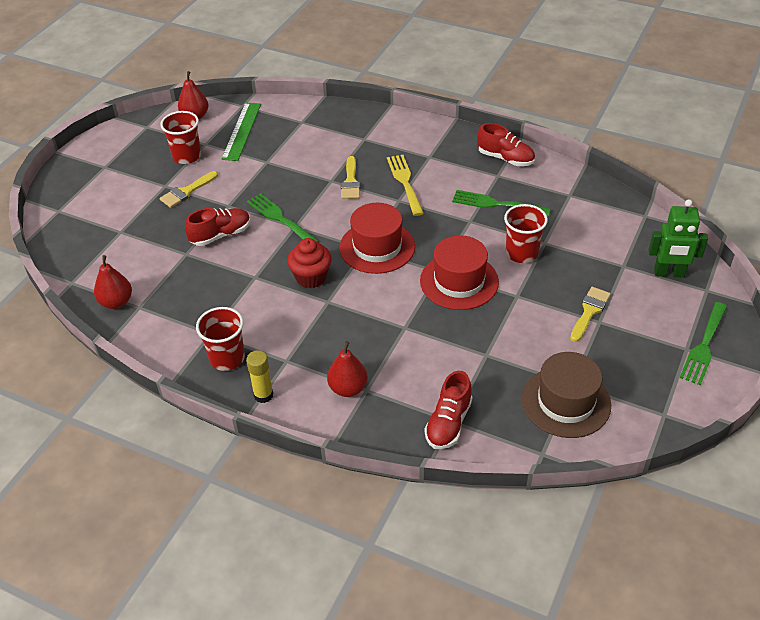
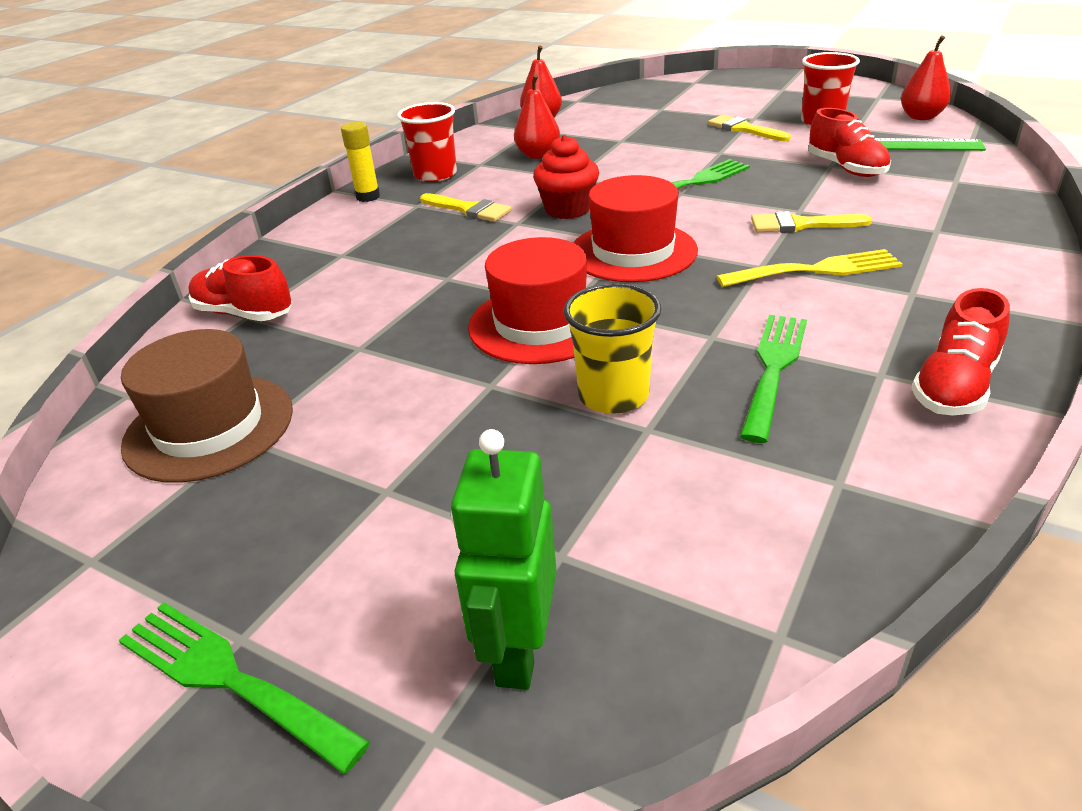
camera: 95 degrees right, 10 degrees down
(221, 235) = (657, 153): red shoe -> red shoe (846, 168)
(348, 388) = (350, 243): red pear -> red pear (538, 155)
(521, 253) = (613, 395): red cup -> yellow cup
(589, 311) = (419, 478): yellow brush -> yellow brush (469, 209)

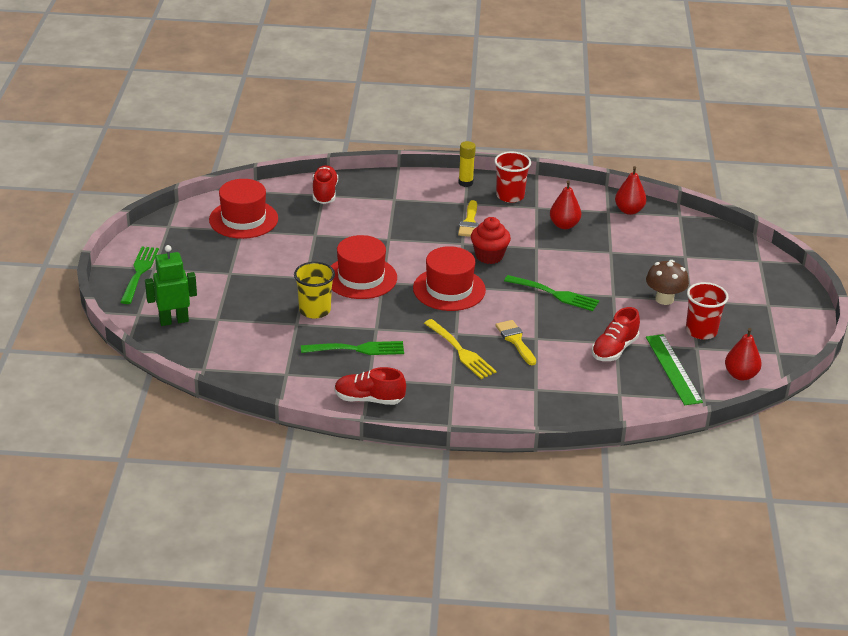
camera: 60 degrees right, 0 degrees up
(209, 427) = (243, 219): brown hat -> red hat
(744, 129) = (664, 299): yellow brush -> brown mushroom

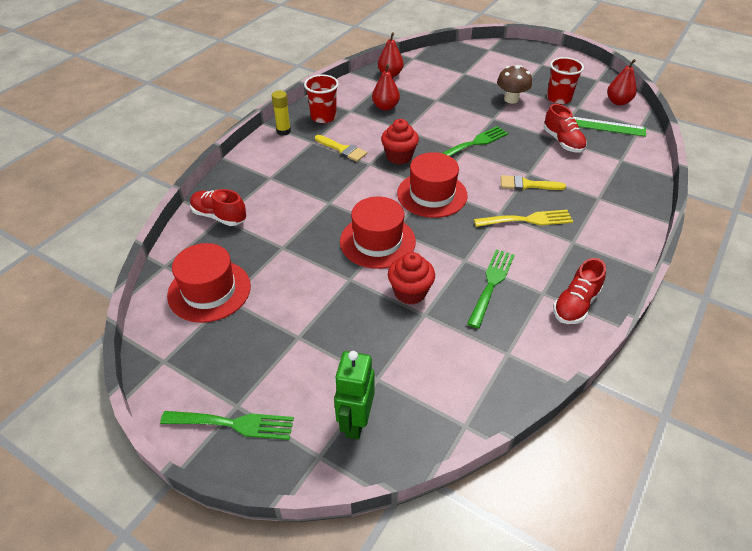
camera: 60 degrees left, 10 degrees up
(139, 272) = (234, 424): green fork -> green fork turned 150 degrees clockwise
(315, 310) = (410, 292): yellow cup -> red cupcake

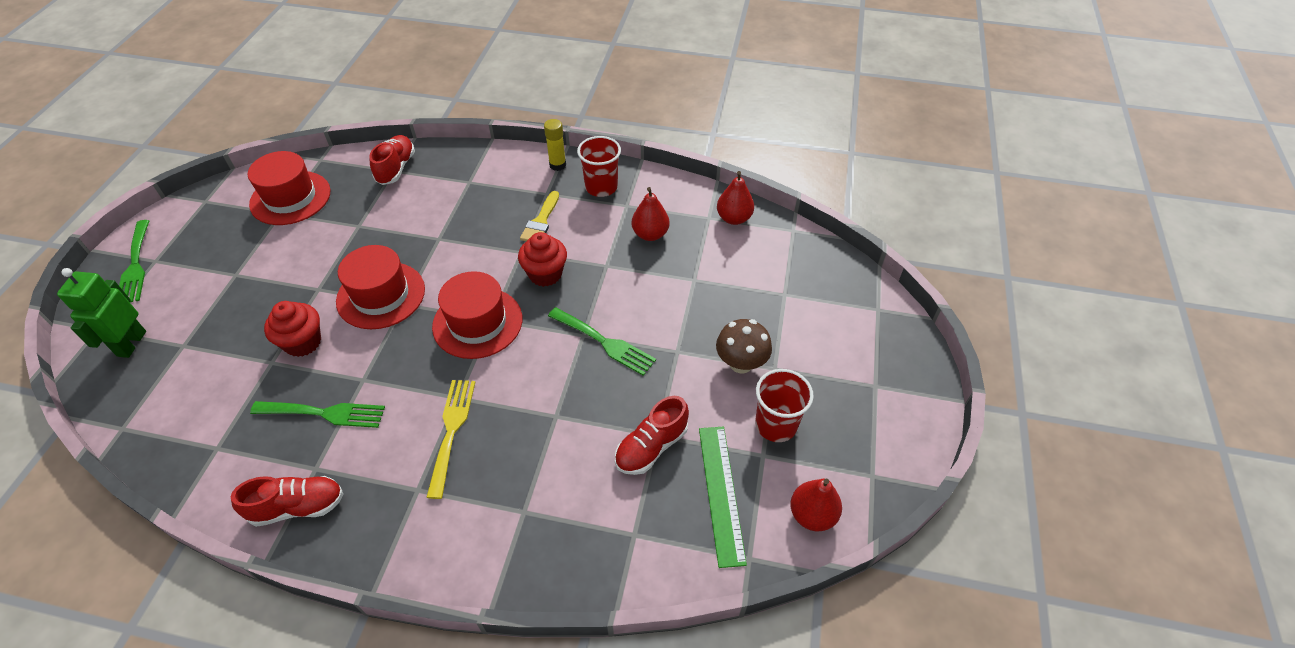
camera: 70 degrees right, 5 degrees up
(355, 422) = (131, 343): green robot -> green robot turned 75 degrees counterclockwise
(527, 184) = (528, 418): yellow brush -> none
(527, 220) = (451, 430): yellow fork -> yellow fork turned 150 degrees counterclockwise
(575, 304) = (298, 507): red shoe -> red shoe turned 150 degrees clockwise

